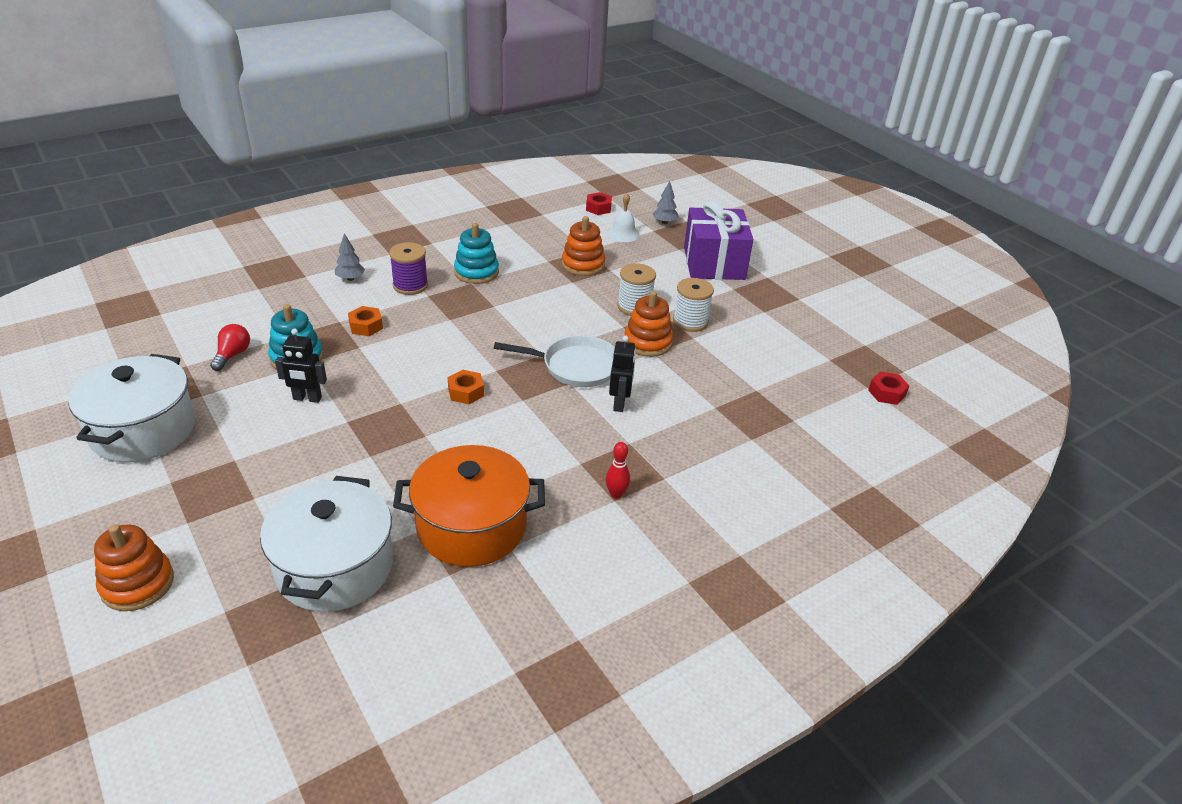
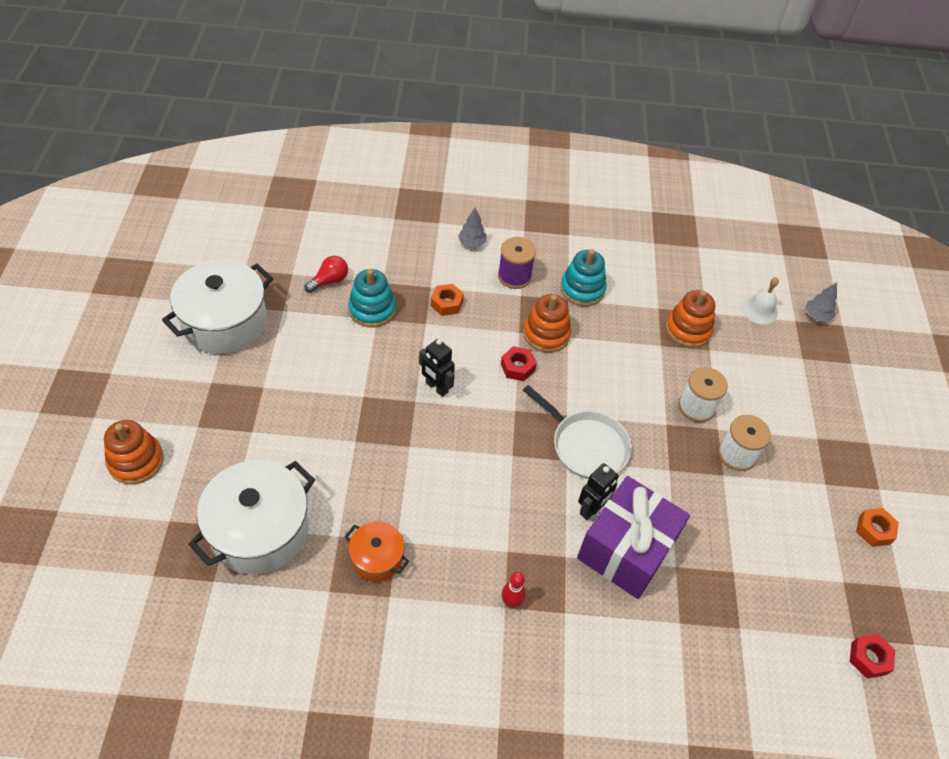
camera: 35 degrees right, 15 degrees up
(307, 398) = (351, 356): black robot -> black robot (436, 387)
(466, 392) = (473, 420): orange nut -> orange nut (874, 530)
(471, 527) = (377, 558): orange pot -> orange pot, size x0.52
(598, 208) = (761, 265): red nut -> red nut (517, 367)
(648, 342) = (674, 456): orange stacking toy -> orange stacking toy (546, 334)
(714, 263) = (824, 395): purple gift -> purple gift (626, 549)

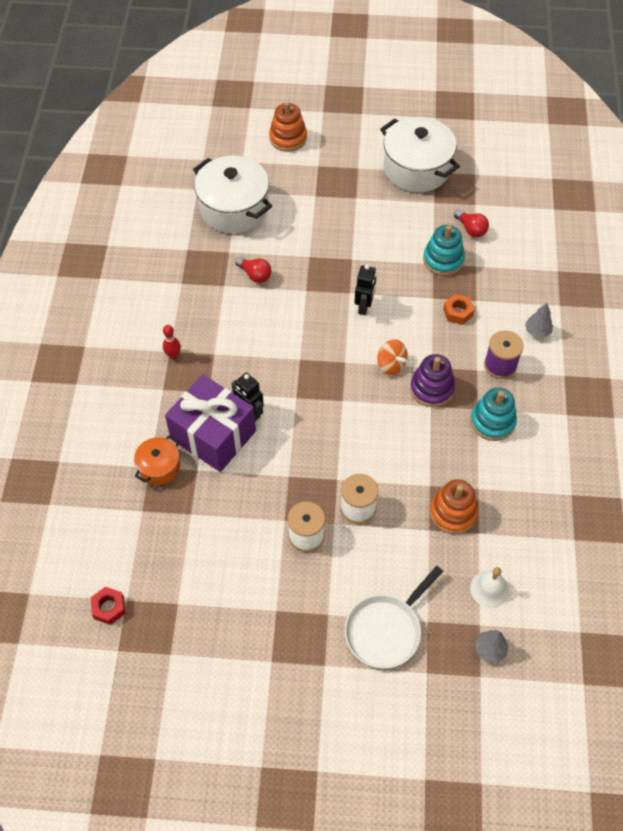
camera: 95 degrees right, 5 degrees up
(377, 558) = (211, 274): orange pot -> orange pot (159, 467)
(381, 503) = (255, 275): none -> red light bulb
(436, 387) = (364, 307): black robot -> black robot turned 150 degrees clockwise
(517, 367) = (391, 365): red nut -> orange spinning top
(546, 334) = (432, 388): orange stacking toy -> purple stacking toy
(586, 445) = (311, 413): white pan -> white pan (386, 630)
(874, 530) = (227, 644): orange nut -> none

